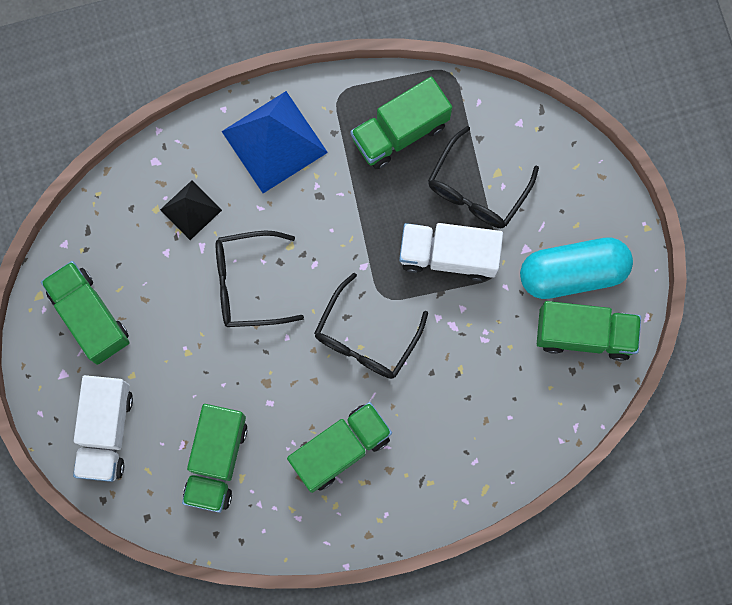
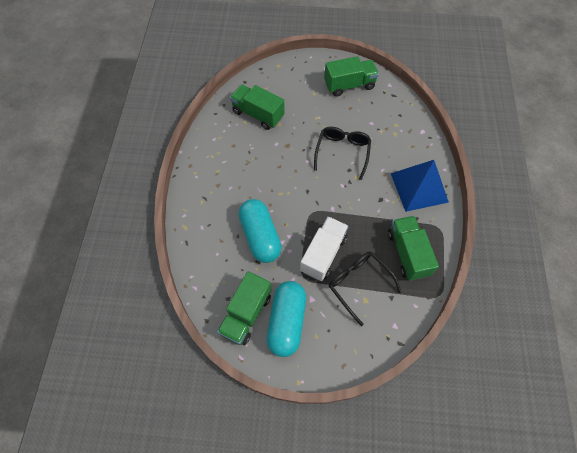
camera: 110 degrees right, 15 degrees down
(106, 432) = (291, 77): white truck -> none
(191, 209) = (391, 139): black pyramid -> none
(340, 449) = (239, 167): green truck -> none
(366, 337) = (292, 196): black glasses -> none
(455, 361) = (260, 236): none -> turquoise capsule

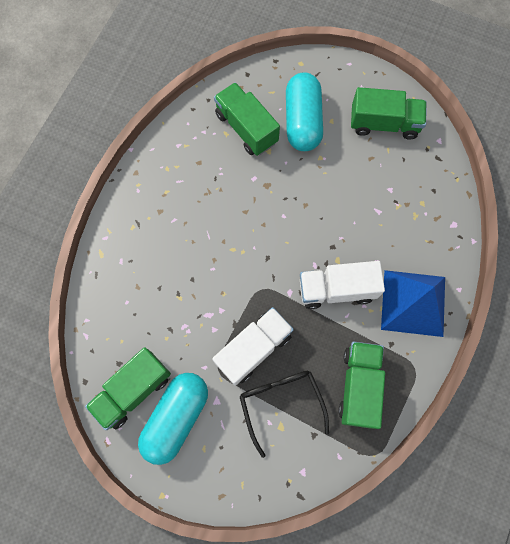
camera: 20 degrees right, 10 degrees up
(260, 236) = (186, 298): turquoise capsule -> turquoise capsule (302, 121)
(342, 152) = (334, 219): black glasses -> none
(364, 196) = (336, 289): none -> white truck

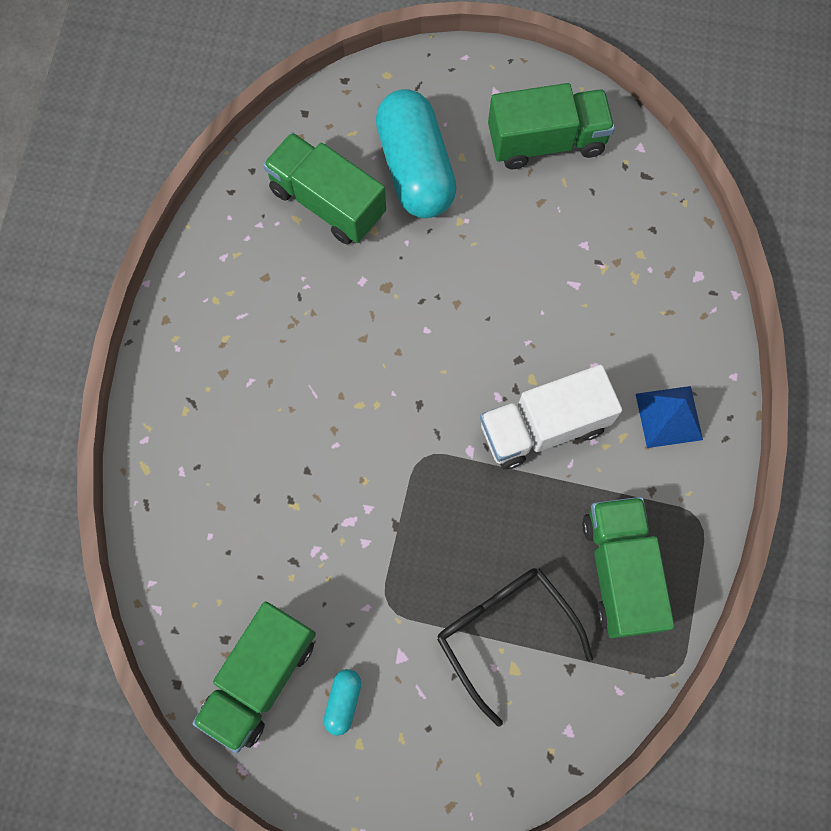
camera: 15 degrees left, 0 degrees up
(176, 418) = (343, 701): turquoise capsule -> turquoise capsule, size x0.41
(253, 349) = (437, 557): white truck -> none
(413, 303) = (669, 416): blue pyramid -> blue pyramid, size x0.57

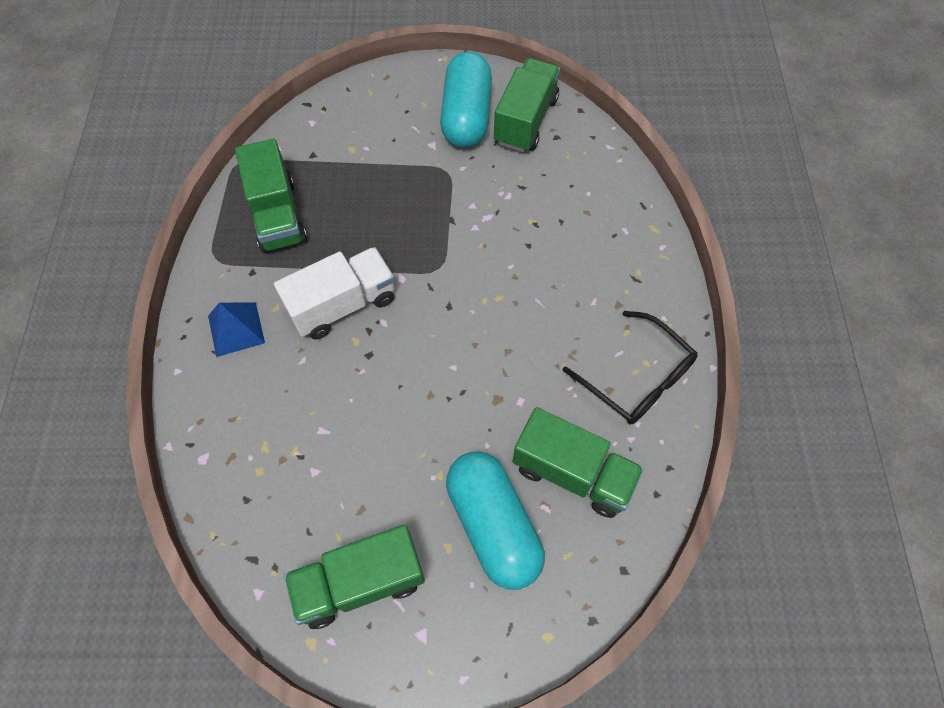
camera: 170 degrees right, 10 degrees down
(343, 701) = (466, 116): turquoise capsule -> turquoise capsule, size x2.42
(504, 632) = (361, 168): black glasses -> black glasses (637, 378)

